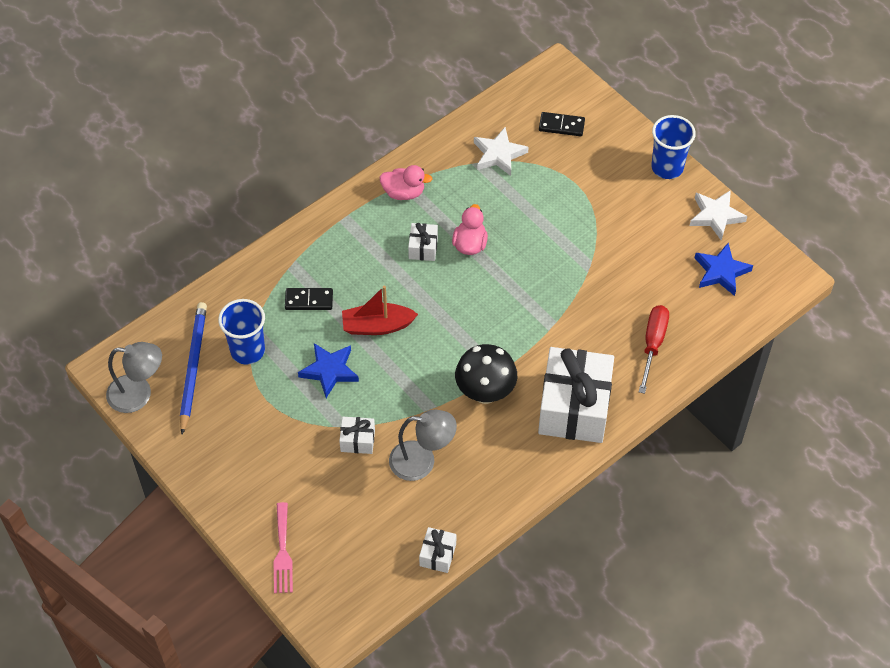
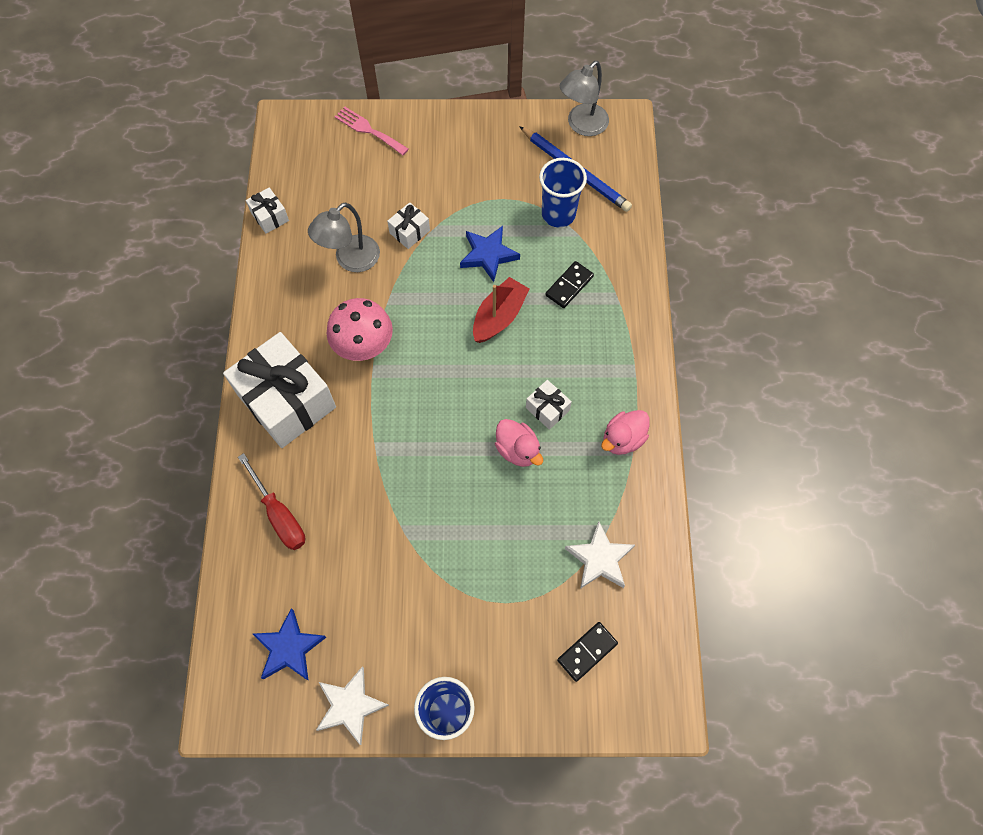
camera: 130 degrees right, 10 degrees up
(485, 392) = (364, 347): black mushroom -> pink mushroom

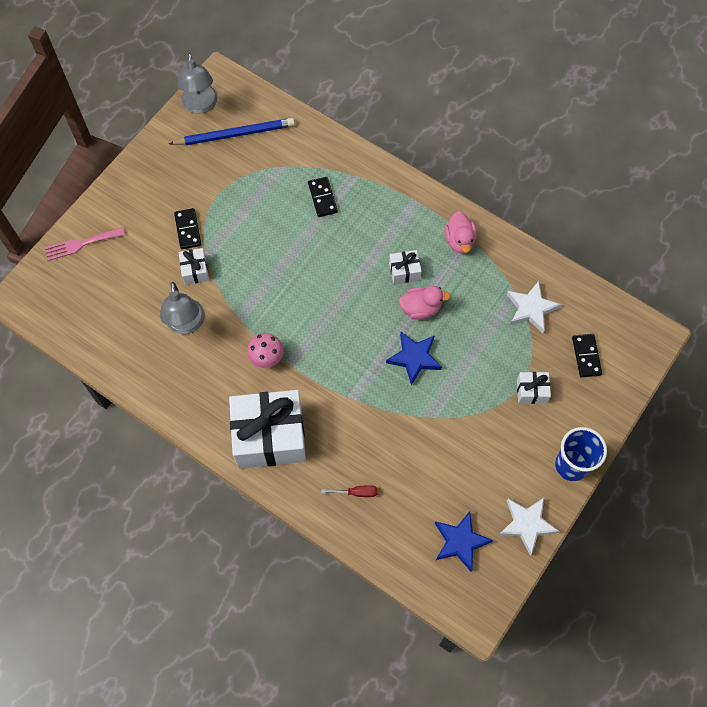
camera: 55 degrees left, 0 degrees up
(270, 217) = (100, 358): white gift -> white gift (531, 391)
(279, 515) = (356, 492): red screwdriver -> red screwdriver, size x0.56
(364, 347) = (267, 358): pink mushroom -> pink mushroom, size x0.64
(446, 199) = (188, 230): none -> black domino
(488, 255) = (257, 232): blue star -> blue star (414, 358)
(499, 316) = (311, 256): red boat -> none
(558, 214) = (260, 167): blue cup -> none

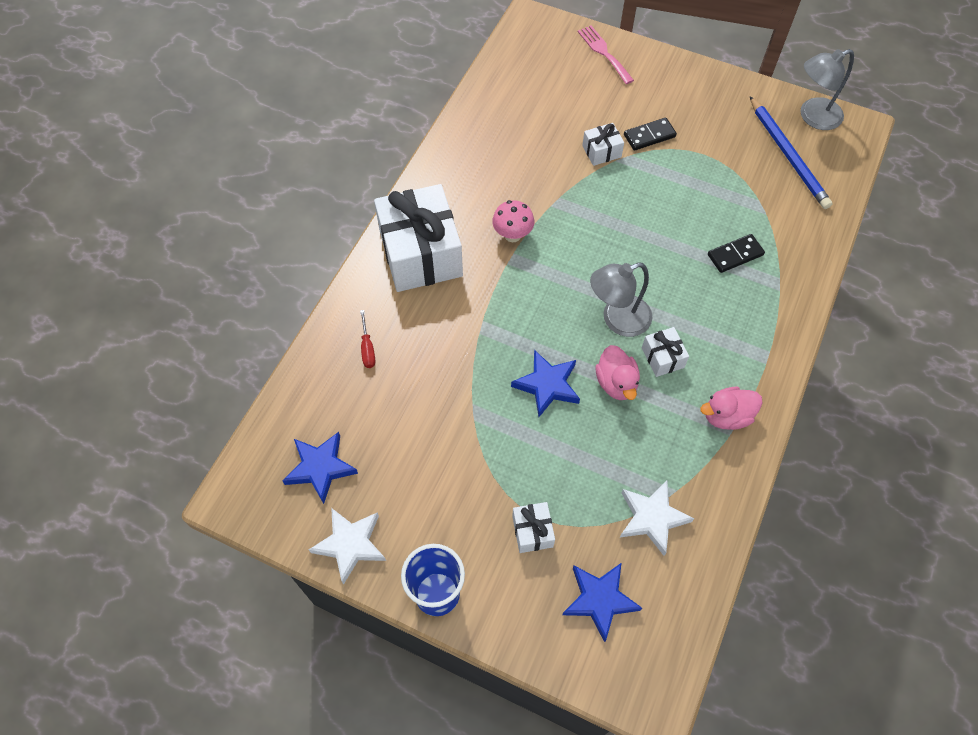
camera: 80 degrees right, 5 degrees down
(186, 324) = (535, 156): grey lamp -> grey lamp (617, 319)
(586, 356) = (599, 600): black domino -> blue star

